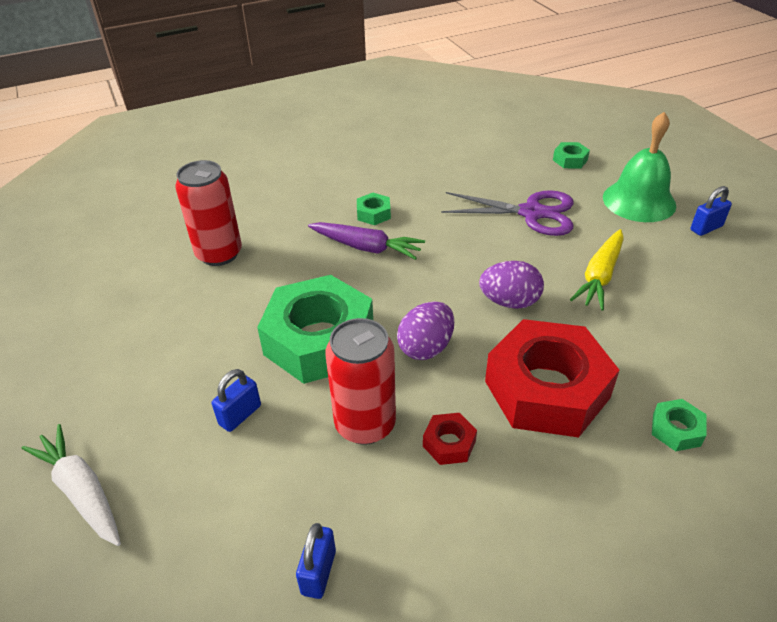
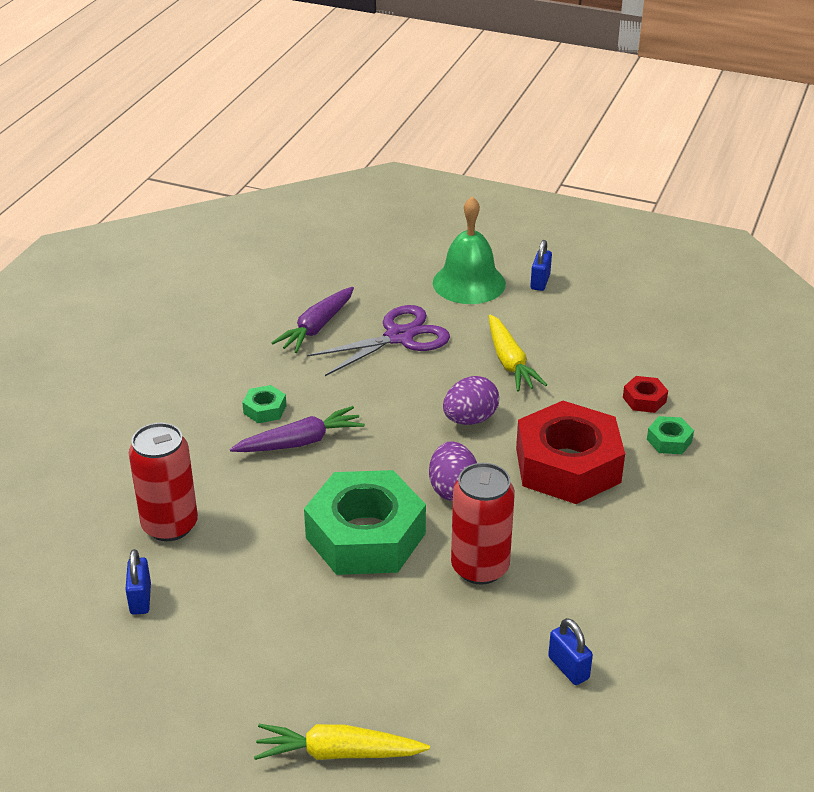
camera: 45 degrees left, 5 degrees down
(81, 491) = (338, 753): white carrot -> yellow carrot
(240, 415) = (381, 624): blue padlock -> blue padlock (140, 599)
(449, 443) = (549, 540): red nut -> red nut (644, 399)
(479, 178) = (316, 327): none -> purple carrot
(570, 160) = (373, 271): green nut -> none

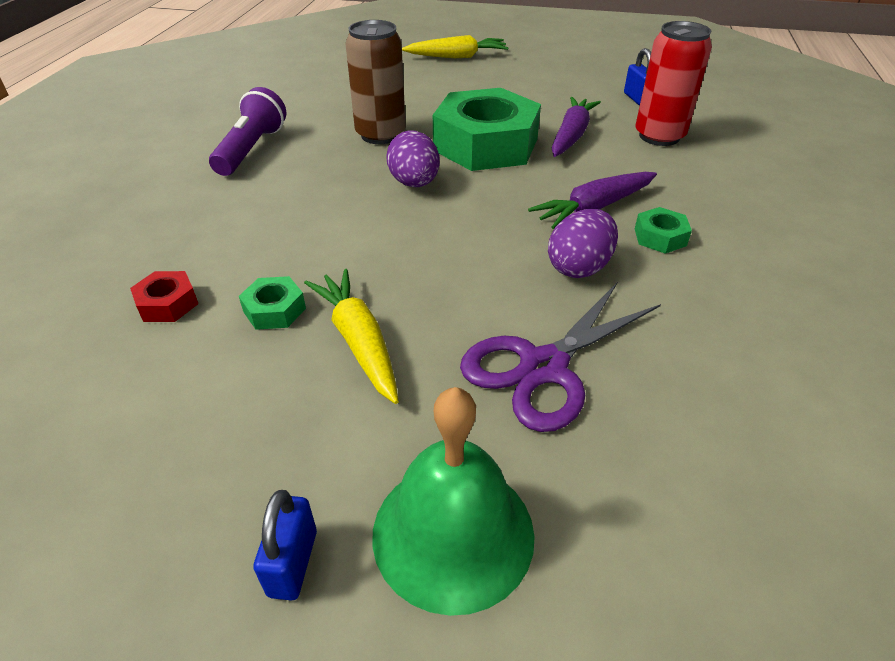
camera: 170 degrees right, 5 degrees up
(316, 327) = (685, 369): purple carrot -> purple carrot (571, 135)
(470, 419) = (407, 252): purple egg -> purple egg (579, 267)
(480, 567) = (380, 135): red can -> brown can
(567, 465) = (291, 215): red nut -> none
(568, 668) = (312, 94): blue padlock -> none
(625, 560) = (252, 149): none -> purple flashlight
(669, 440) = (159, 253): green nut -> green nut (274, 310)

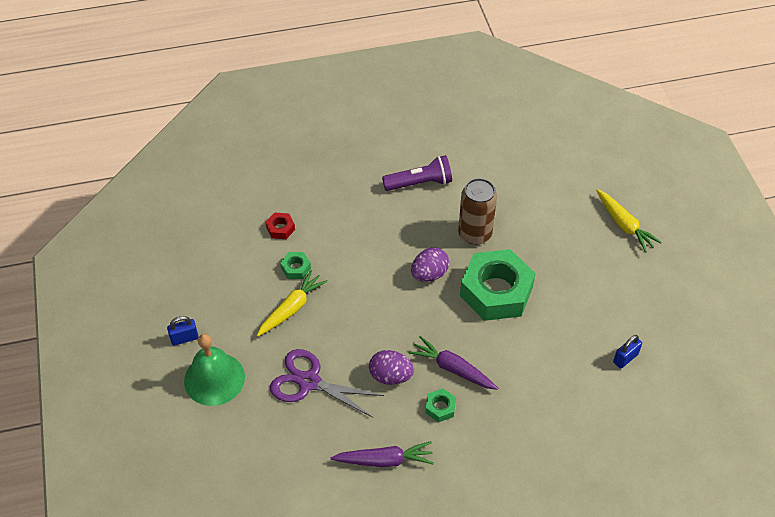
camera: 65 degrees right, 10 degrees up
(571, 135) = (538, 333): purple carrot -> purple carrot (384, 460)
(659, 136) = (570, 384): red can -> none

